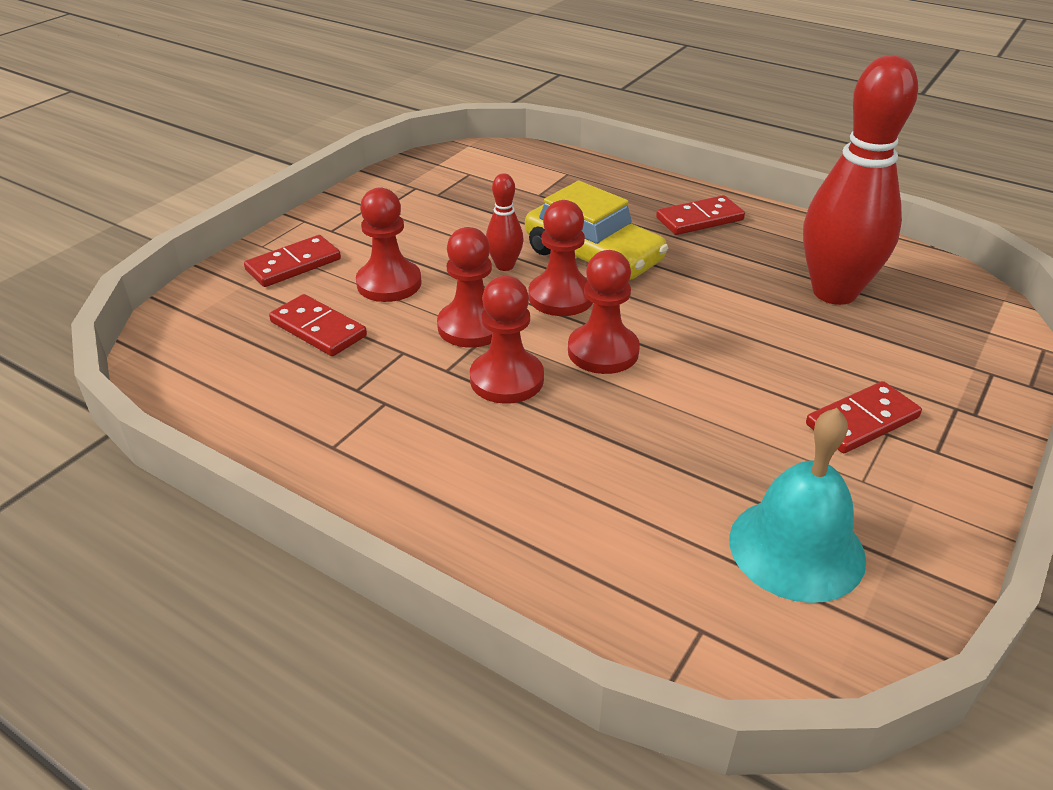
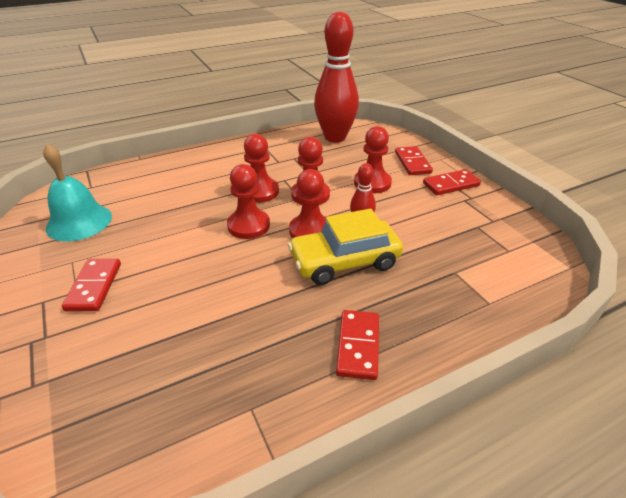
camera: 120 degrees right, 0 degrees up
(318, 329) = (347, 158): red domino -> red domino (451, 184)
(834, 292) = (193, 363): red bowling pin -> red bowling pin (335, 137)

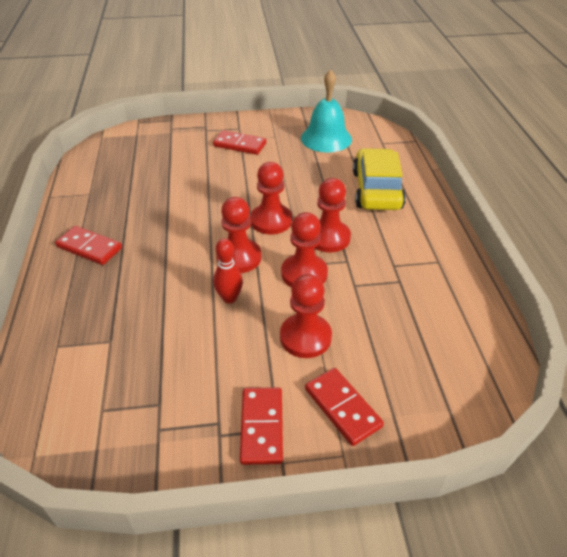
camera: 110 degrees right, 5 degrees up
(335, 137) = (454, 341): red bowling pin -> none
(344, 261) = (180, 268): yellow car -> yellow car (376, 190)
(412, 163) = (342, 407): red domino -> red domino turned 45 degrees clockwise

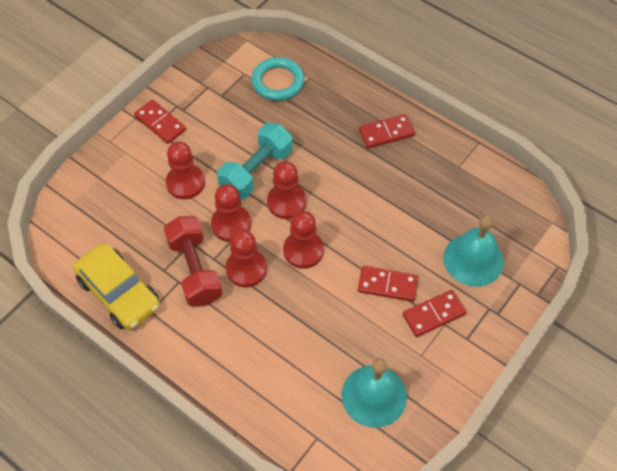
camera: 135 degrees right, 15 degrees up
(88, 367) = (278, 82): none -> turquoise ring
(174, 150) = (473, 259): none -> turquoise bell
(229, 298) = (256, 171): red bowling pin -> turquoise dumbbell
(342, 407) = (129, 161): red domino -> red domino (387, 285)
(371, 263) = (195, 270): none -> red dumbbell
(376, 190) = (259, 356): yellow car -> yellow car (119, 293)

